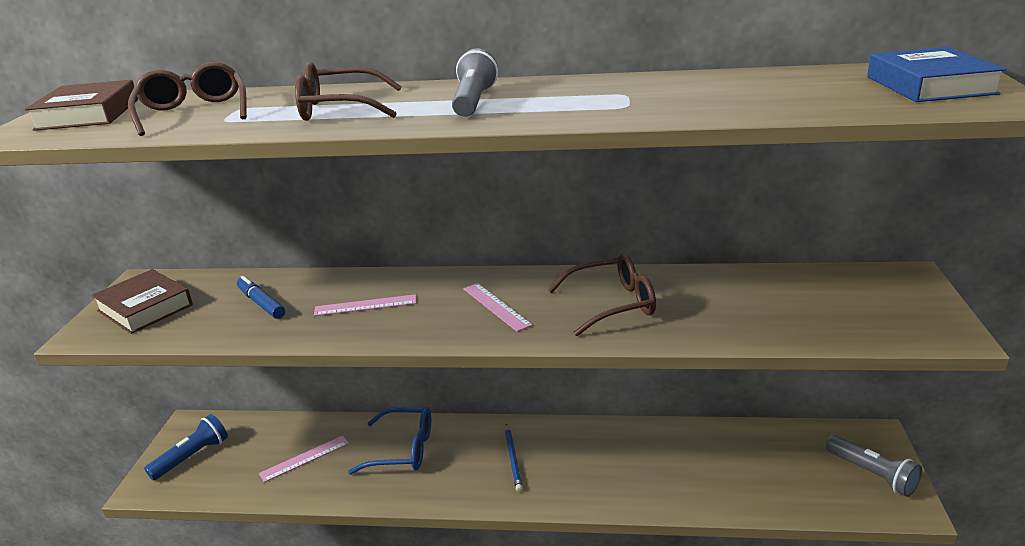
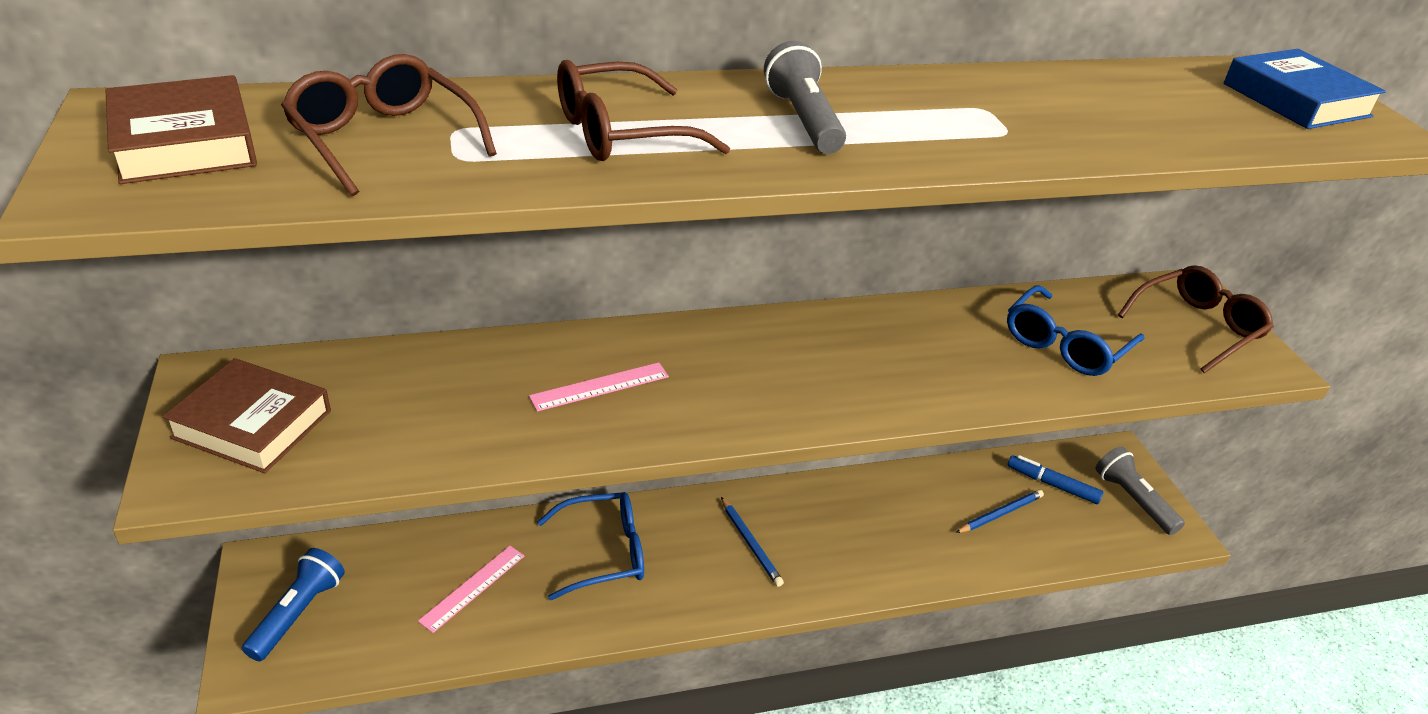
camera: 25 degrees left, 10 degrees up
(261, 303) = (441, 398): blue marker -> blue marker (1052, 484)
(496, 306) = (776, 372): pink ruler -> none
(612, 304) = (912, 355): brown glasses -> brown glasses (1197, 327)
(735, 467) = (1000, 514): none -> blue pencil
(752, 307) = (1065, 345): none -> blue glasses
(872, 474) = (1133, 500): grey flashlight -> grey flashlight turned 150 degrees counterclockwise

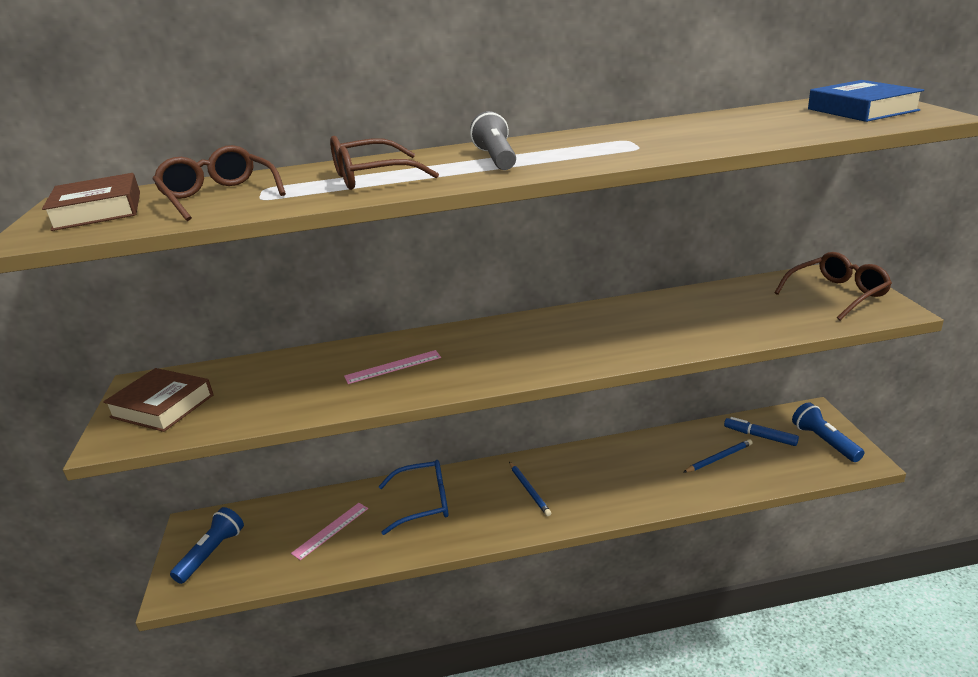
camera: 10 degrees right, 10 degrees down
(1065, 345) = (732, 314): blue glasses -> none
(1133, 500) = (824, 442): grey flashlight -> blue flashlight

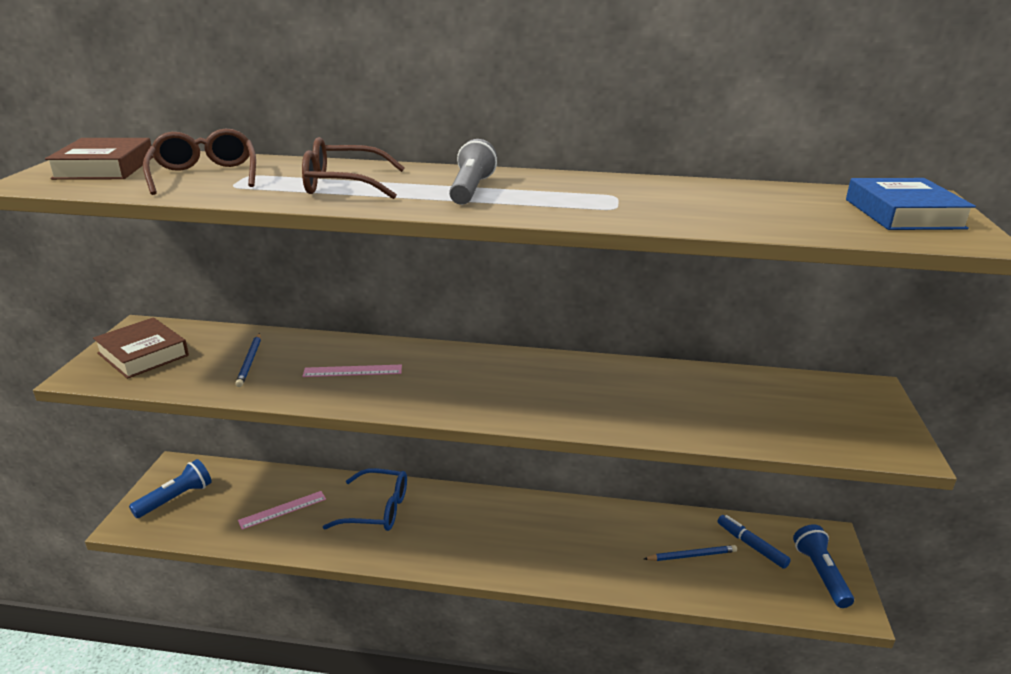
camera: 15 degrees right, 0 degrees up
(529, 490) = (481, 528): blue pencil -> blue pencil (250, 361)
(836, 294) = (852, 414): brown glasses -> none

